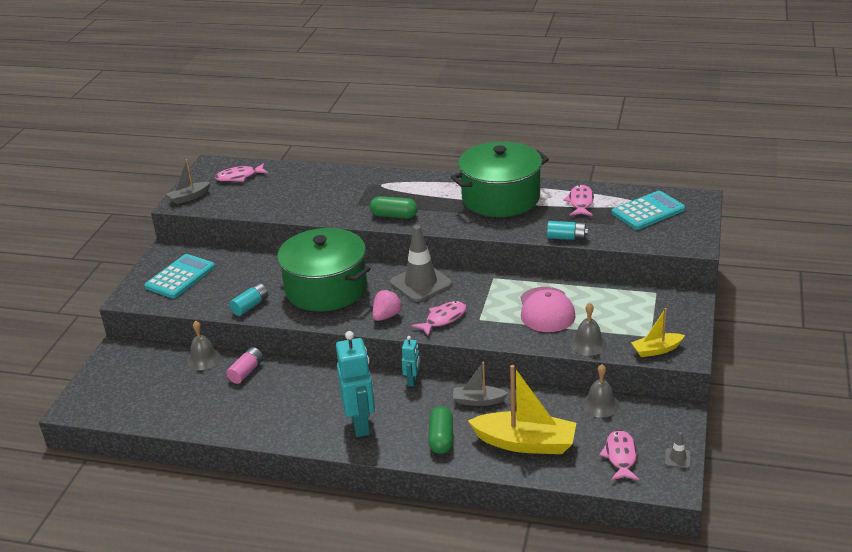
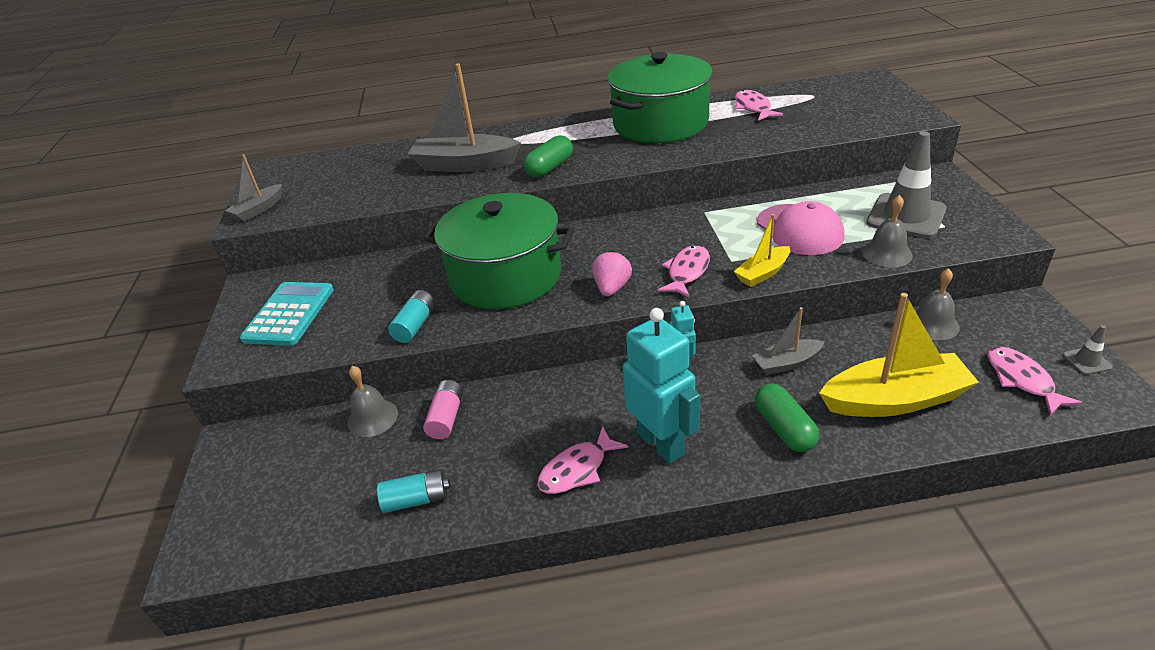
camera: 20 degrees left, 5 degrees up
(239, 177) = (316, 173): pink fish -> pink fish (577, 469)
(340, 197) = (465, 165): none -> grey boat
(394, 215) = (550, 168): green capsule -> green capsule turned 45 degrees counterclockwise
(421, 283) = (623, 239): grey traffic cone -> grey traffic cone (906, 216)
(566, 237) = (776, 142): turquoise battery -> turquoise battery (416, 500)
(648, 211) = (834, 100): turquoise calculator -> none
(656, 350) = (969, 239): yellow boat -> yellow boat (762, 273)

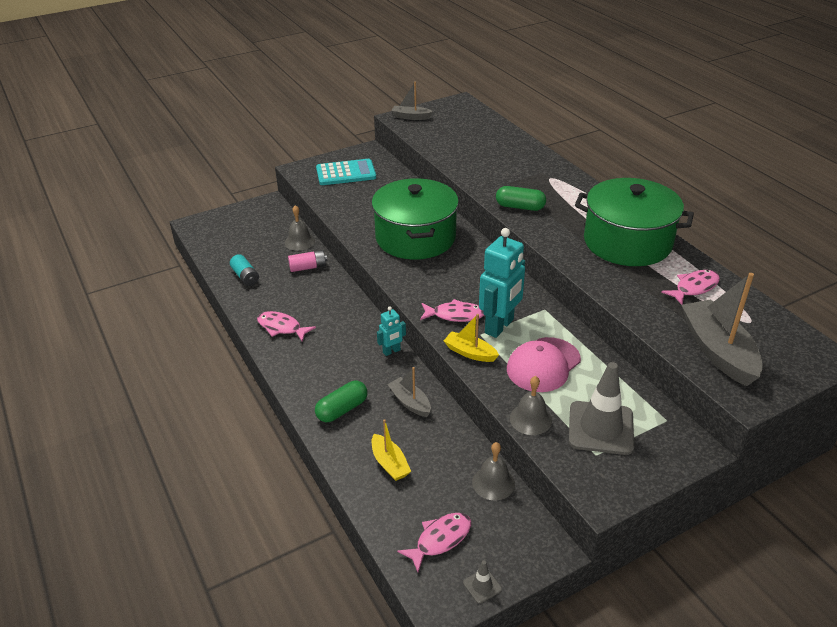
camera: 65 degrees right, 0 degrees up
(415, 325) = (352, 219): turquoise battery -> none
(465, 165) = (505, 171): grey boat -> grey boat (718, 351)
(612, 288) = (421, 285): pink strawberry -> none
(661, 443) = (312, 356): turquoise robot -> turquoise robot (499, 326)
(894, 400) = (389, 463): yellow boat -> yellow boat, size x0.54

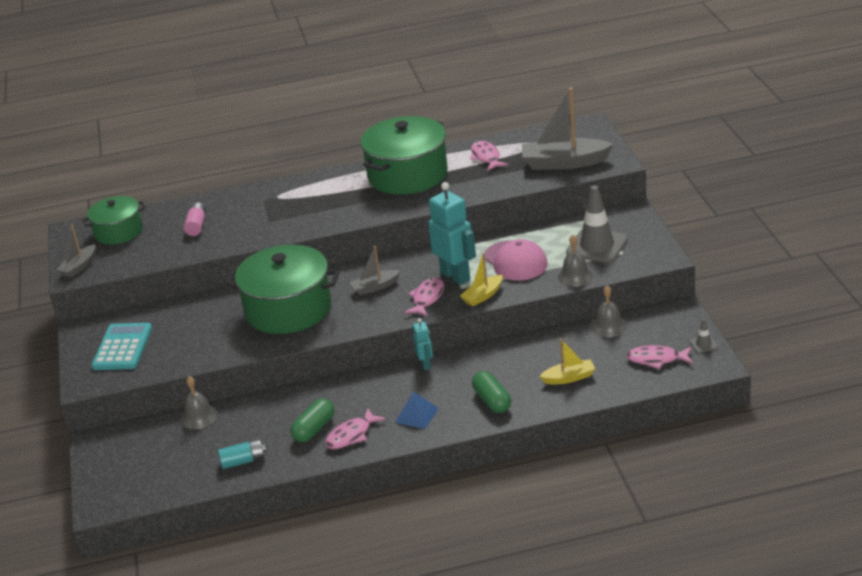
camera: 70 degrees left, 5 degrees down
(308, 267) = (254, 412): pink battery -> pink battery (196, 226)
(314, 361) = (416, 415): none -> blue pyramid
(410, 402) = (500, 360): grey boat -> grey boat (375, 287)
(440, 540) = (656, 359): pink fish -> pink fish turned 60 degrees counterclockwise
(465, 120) = (118, 232): none -> green pot
(520, 207) = (317, 220): green capsule -> green capsule (314, 429)

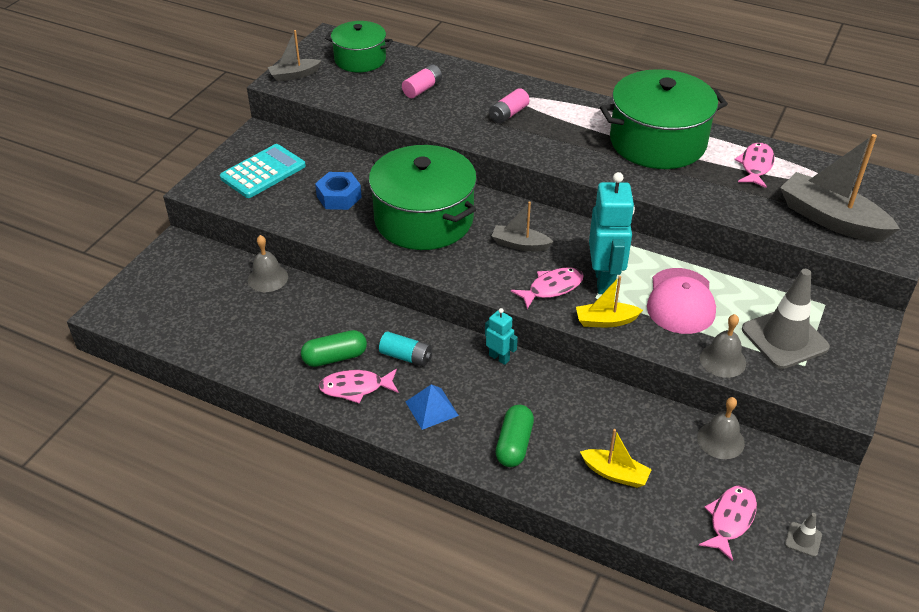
camera: 35 degrees right, 10 degrees up
(206, 330) = (339, 197): none -> blue nut
(243, 461) = (248, 348): turquoise battery -> turquoise battery (406, 356)
(283, 209) = (508, 114): none -> pink battery
(425, 365) = (499, 357): turquoise robot -> turquoise robot turned 75 degrees counterclockwise
(656, 359) = (730, 520): pink fish -> pink fish turned 75 degrees clockwise

